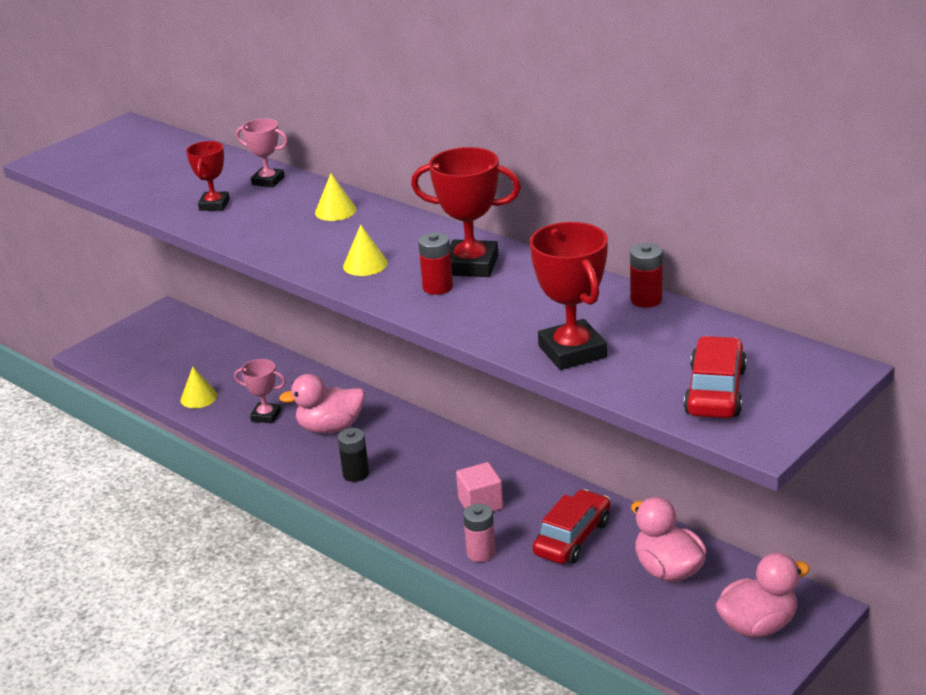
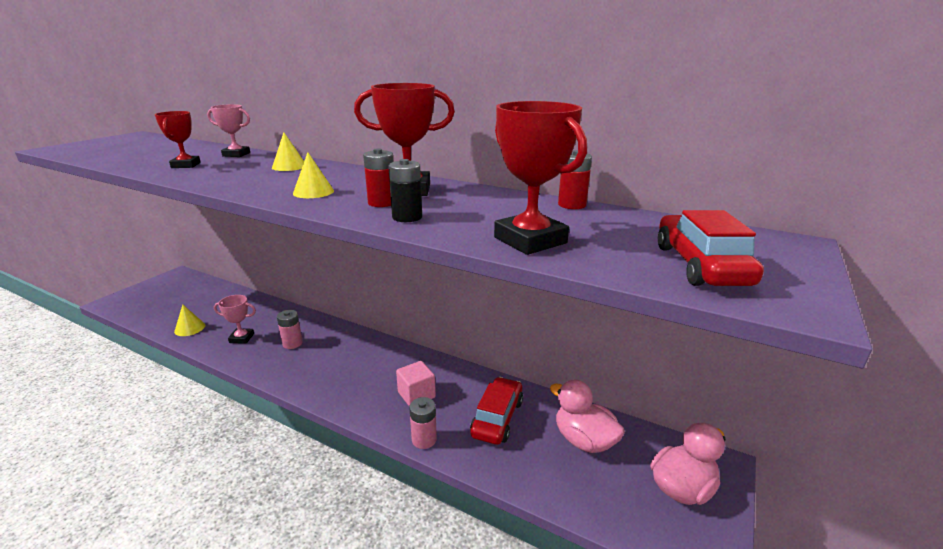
camera: 15 degrees left, 5 degrees down
(330, 427) = (292, 343): pink duck -> pink battery
(356, 474) = (312, 378): black battery -> black battery (407, 217)

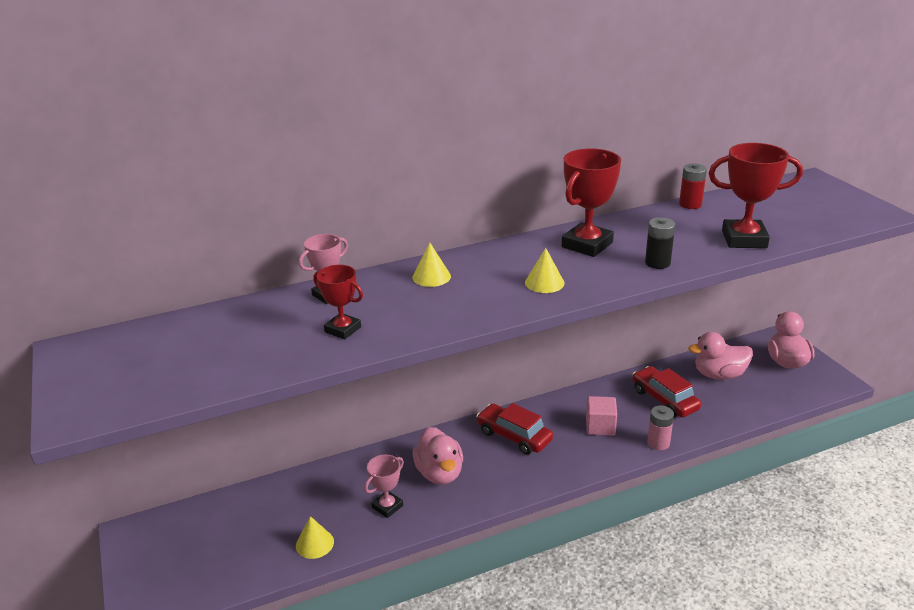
camera: 50 degrees left, 5 degrees up
(292, 343) = (439, 473): pink battery -> pink duck
(382, 203) = (610, 263): red battery -> none
(700, 265) = (821, 212): red car -> red car (514, 436)

